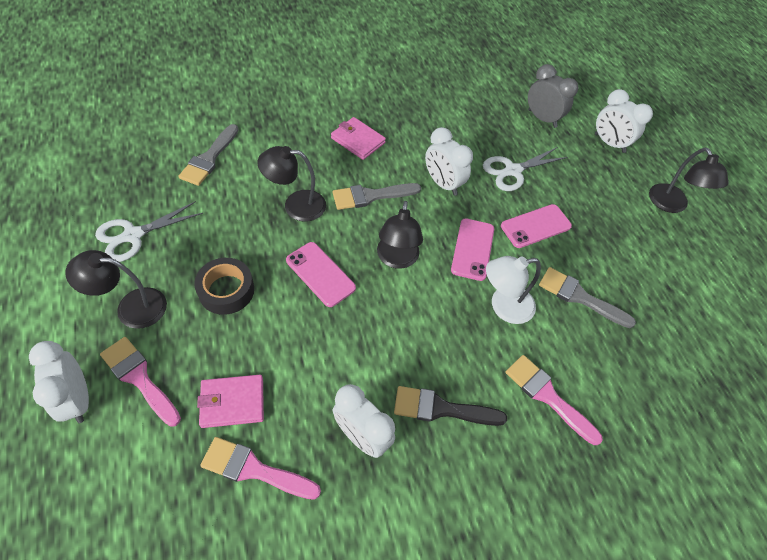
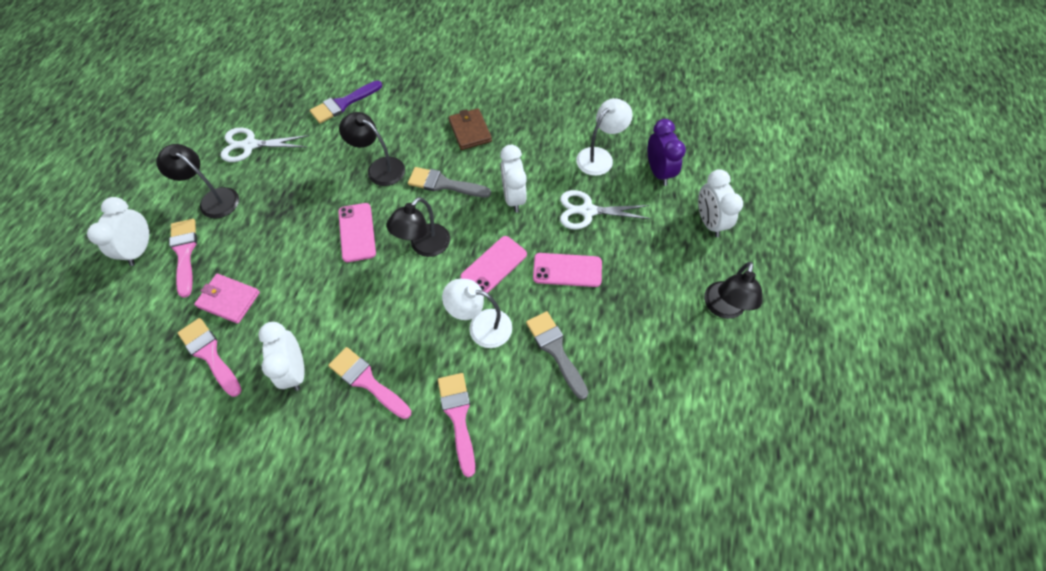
camera: 35 degrees right, 5 degrees up
(209, 158) = (343, 104): grey brush -> purple brush
(226, 290) = (282, 215): black tape -> none
(358, 140) = (470, 131): pink wallet -> brown wallet
(441, 409) = (367, 381): black brush -> pink brush
(487, 123) = (600, 156): none -> white lamp
(542, 118) = (658, 172): grey clock -> purple clock

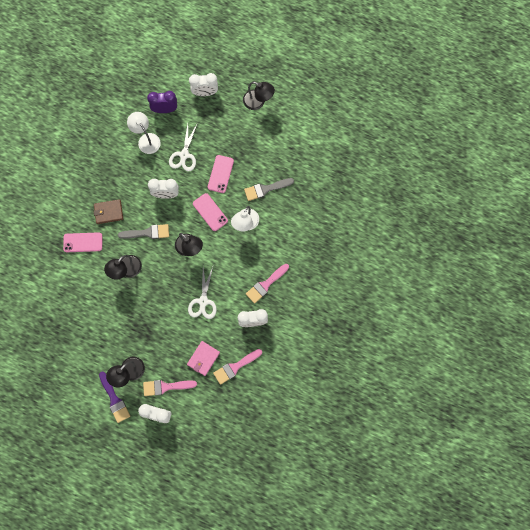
camera: 80 degrees left, 15 degrees up
(250, 145) = (89, 351): white scissors -> white scissors (203, 301)
(343, 104) = (66, 290): purple brush -> purple brush (114, 399)
(357, 232) = (172, 286): pink phone -> pink phone (83, 242)
(444, 184) = (147, 232): grey brush -> grey brush turned 120 degrees counterclockwise
(458, 416) = (292, 241): pink brush -> none

